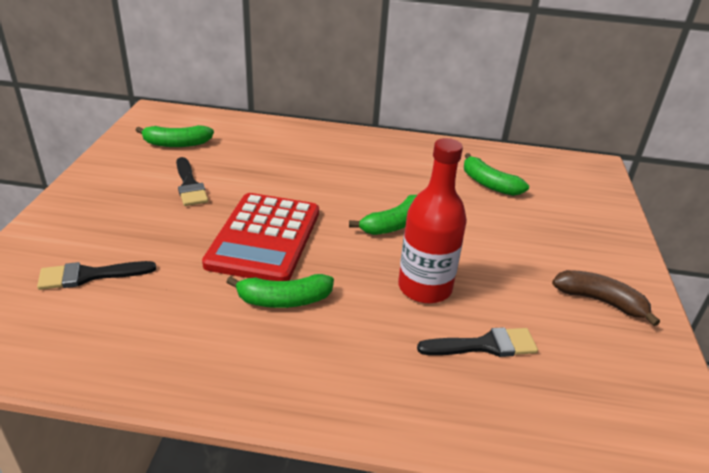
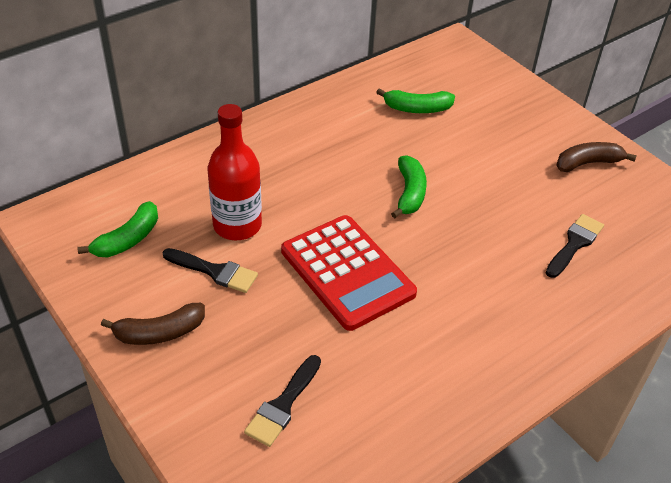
camera: 45 degrees left, 10 degrees up
(106, 193) = (159, 332): none -> brown banana
(284, 300) = (434, 308): green banana -> none
(425, 287) = (495, 229): red bottle -> red bottle (237, 225)

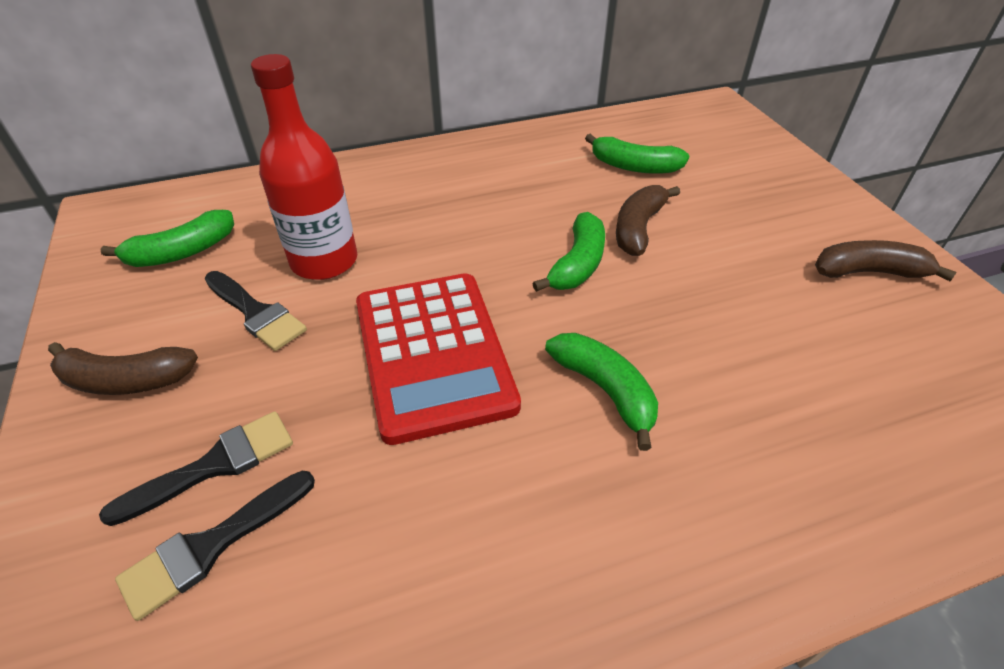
camera: 20 degrees right, 0 degrees up
(438, 158) = (638, 228): none -> brown banana
(459, 271) = (605, 390): none -> green banana
(574, 244) = (816, 388): black brush -> black brush (215, 465)

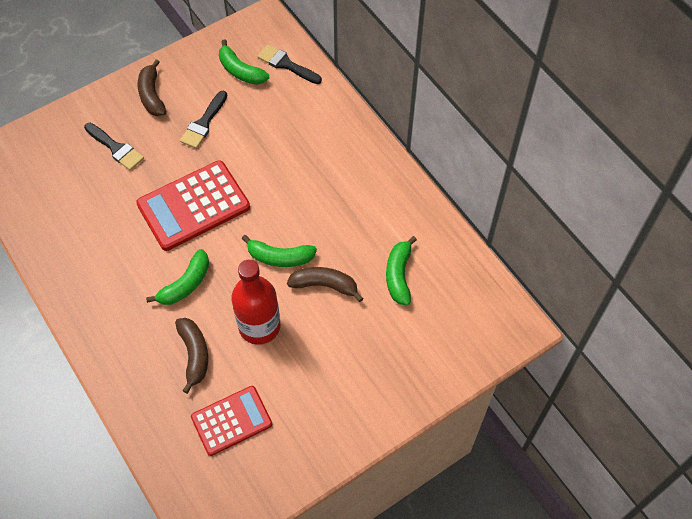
camera: 75 degrees right, 15 degrees up
(211, 546) = (82, 164): black brush -> black brush (286, 64)
(324, 261) = (250, 135): red bottle -> red bottle (259, 326)
(868, 272) = (314, 419): brown banana -> brown banana (194, 355)
(892, 367) = (231, 421): none -> red calculator

